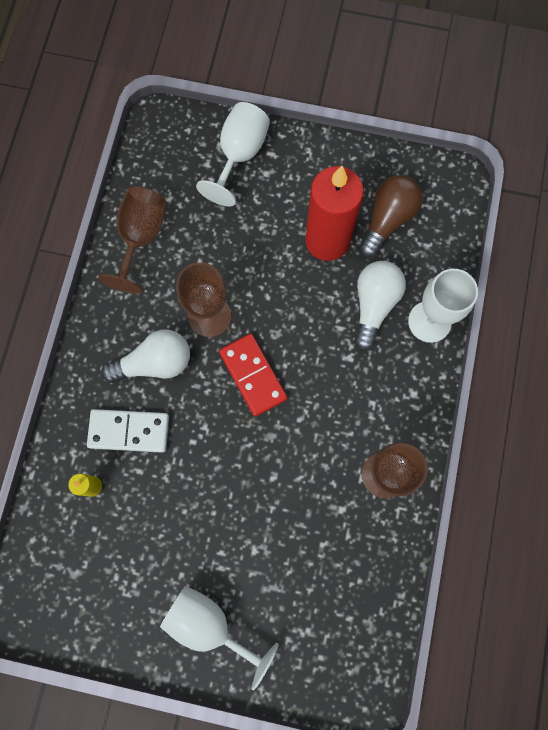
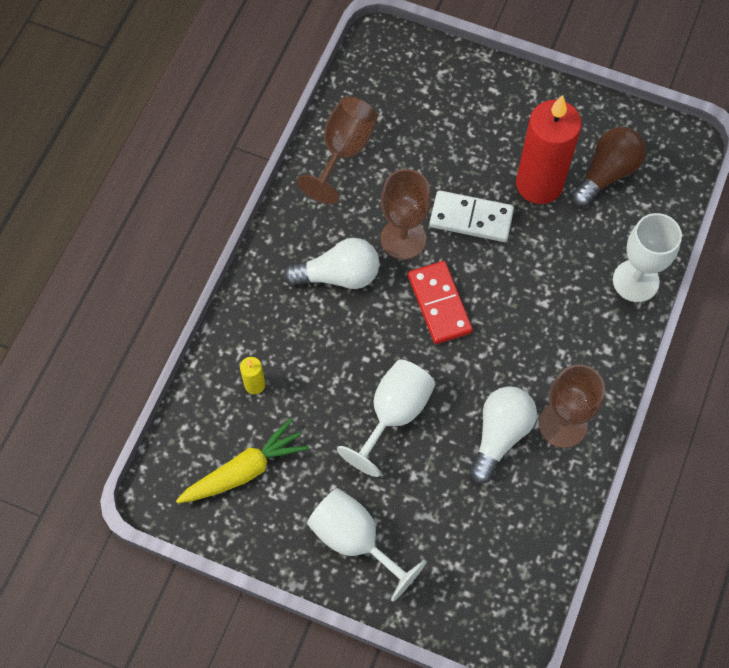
camera: 10 degrees right, 10 degrees down
(96, 574) = (244, 470): none -> yellow carrot
(129, 431) = (301, 337): white domino -> white domino (471, 218)
(239, 155) = (460, 86): white goblet -> white goblet (394, 414)
(374, 305) = (578, 255): white light bulb -> white light bulb (500, 435)

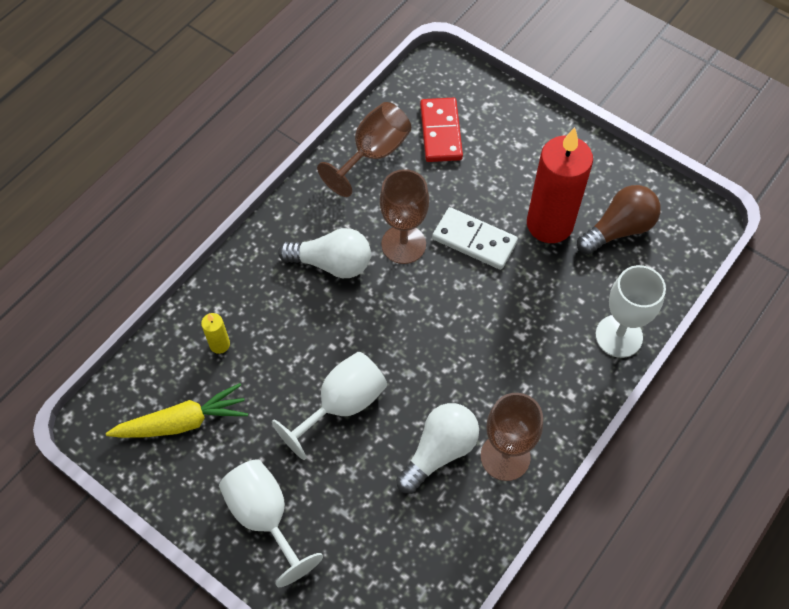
camera: 15 degrees right, 5 degrees down
(439, 304) = (419, 312): red domino -> red domino (441, 132)

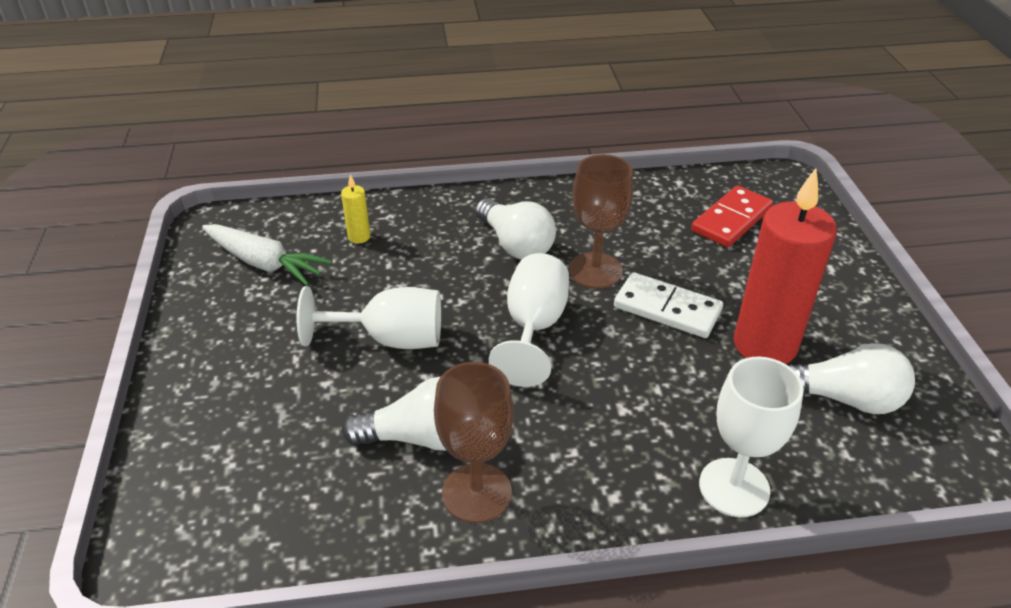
camera: 45 degrees right, 20 degrees down
(182, 422) = (264, 263): yellow carrot -> white carrot
(265, 517) = (224, 366): white goblet -> white goblet (534, 327)
(373, 154) = (648, 200): brown goblet -> none
(474, 241) = (667, 309): white domino -> white domino turned 45 degrees counterclockwise
(618, 229) = (844, 398): brown light bulb -> white light bulb

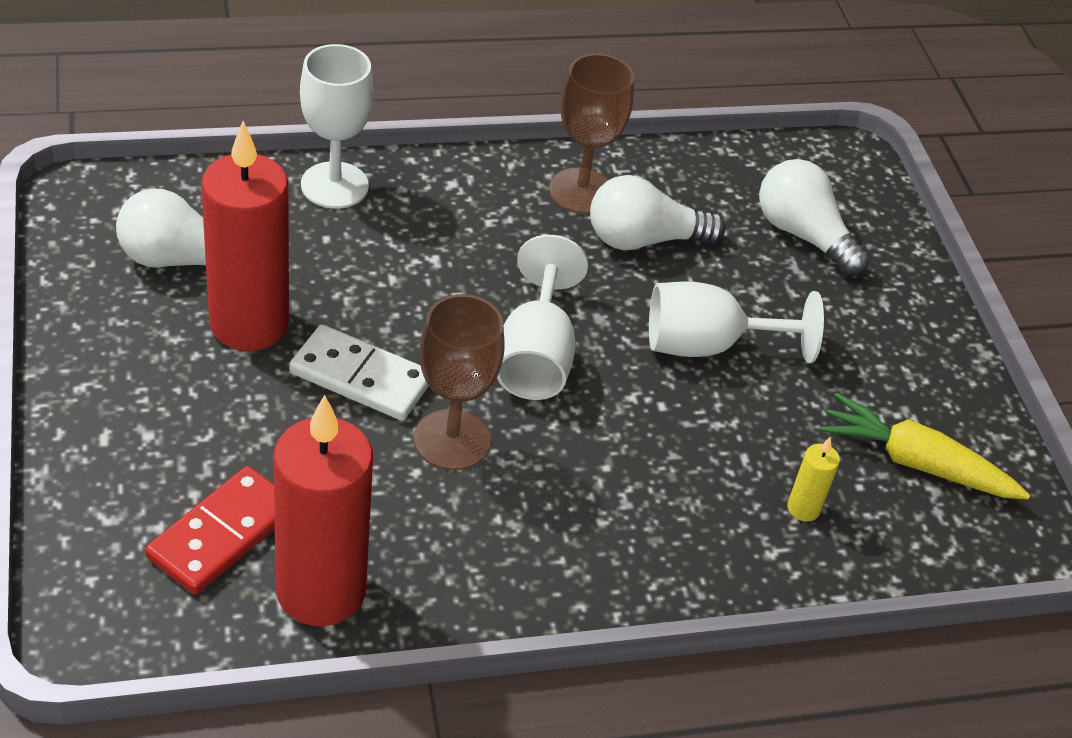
camera: 170 degrees right, 5 degrees up
(264, 263) = (915, 462): white carrot -> yellow carrot
(515, 244) = (568, 489): white light bulb -> white light bulb (803, 235)
(665, 196) = (321, 591): none -> red candle

